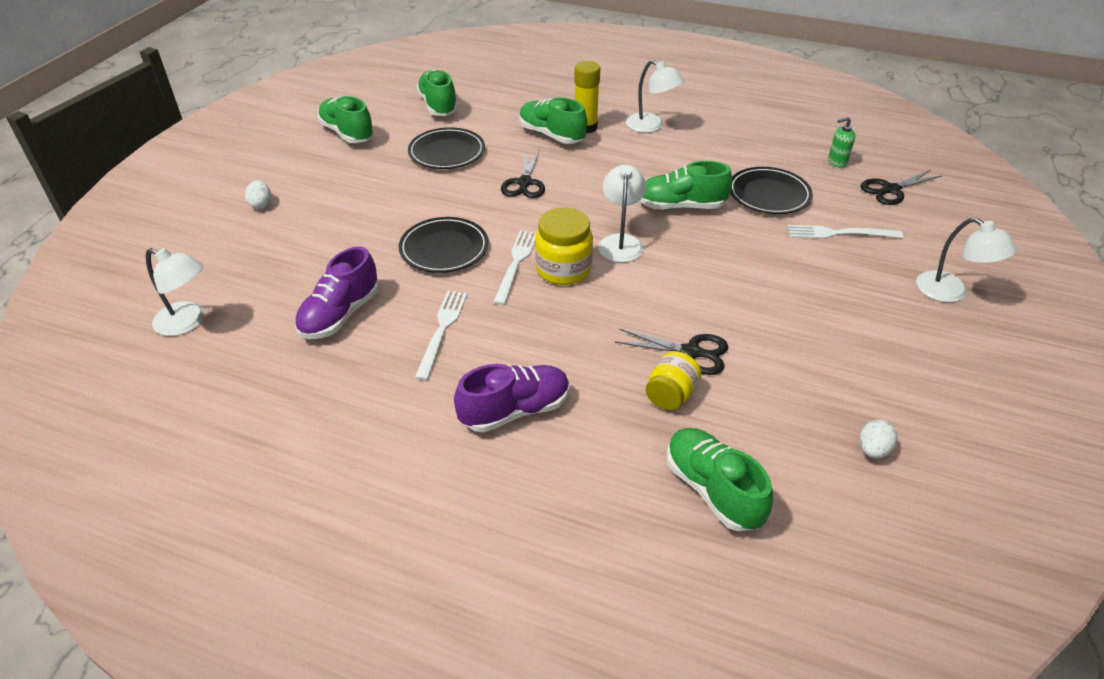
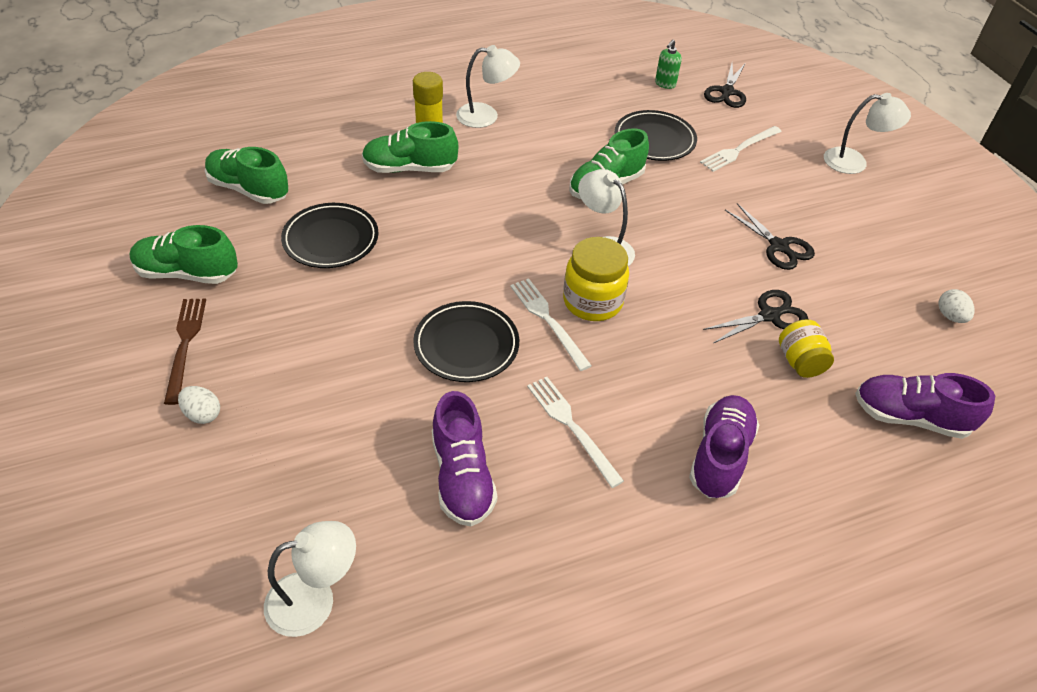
camera: 45 degrees left, 5 degrees up
(299, 167) = (185, 345): none -> brown fork
(524, 183) = (450, 233): black scissors -> black scissors (779, 246)
(712, 490) = (910, 417): green shoe -> purple shoe

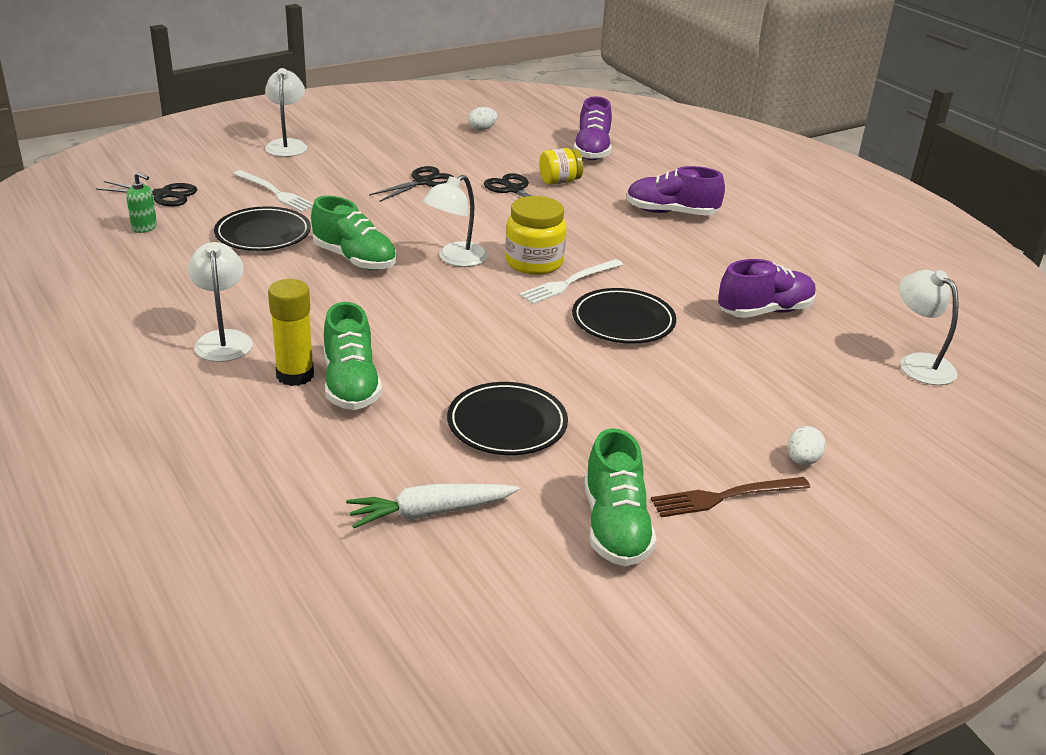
camera: 100 degrees left, 15 degrees down
(249, 189) = (430, 512): green shoe -> white carrot
(572, 427) = (683, 268): white fork -> none

